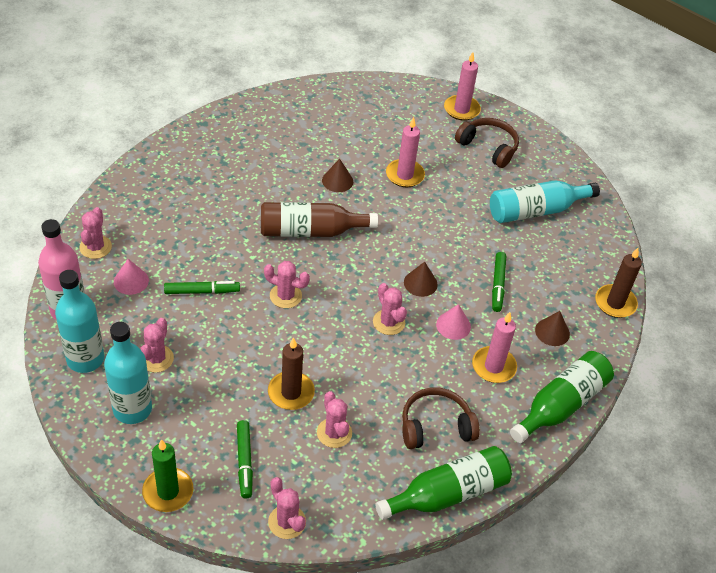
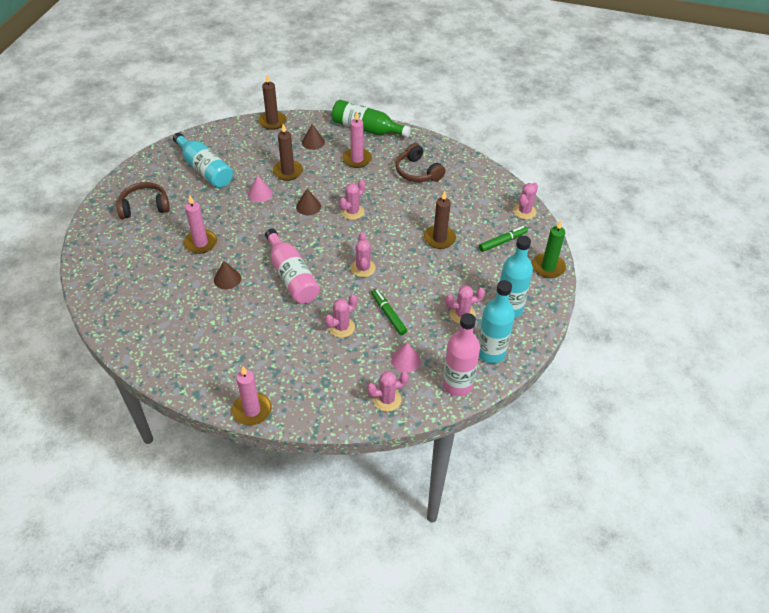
camera: 110 degrees left, 0 degrees up
(310, 231) = (292, 276): brown bottle -> pink bottle
(334, 433) = (453, 211): pink cactus -> pink cactus (341, 327)
(448, 493) = (457, 157): green bottle -> none
(453, 325) = (335, 183): pink cone -> pink cone (260, 193)
(461, 109) = (102, 232): pink candle -> pink candle (252, 410)
(488, 147) = (144, 207): brown headphones -> brown headphones turned 60 degrees clockwise
(497, 285) = (288, 172): green marker -> brown candle

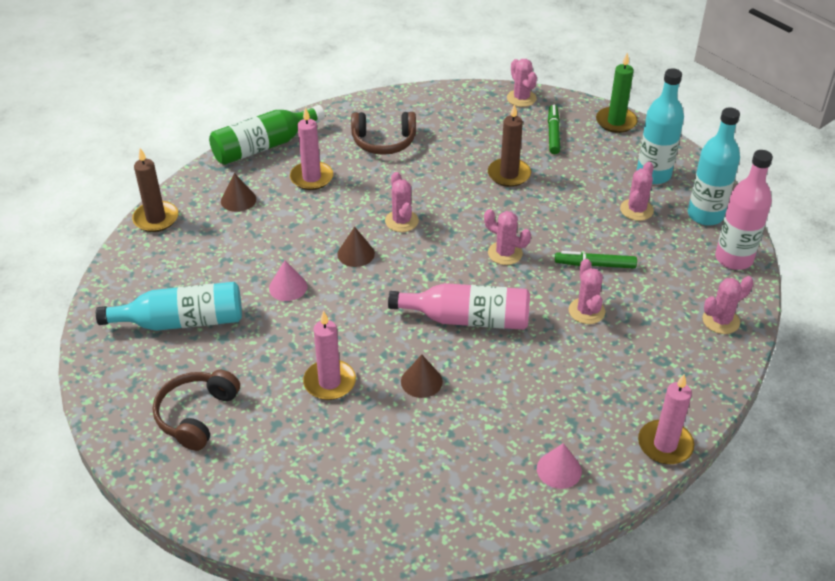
camera: 55 degrees left, 5 degrees down
(288, 172) = (272, 245): brown candle -> none
(387, 399) = (721, 321): pink cactus -> pink cactus turned 45 degrees clockwise
(405, 360) = (673, 281): pink cone -> pink cone (559, 469)

